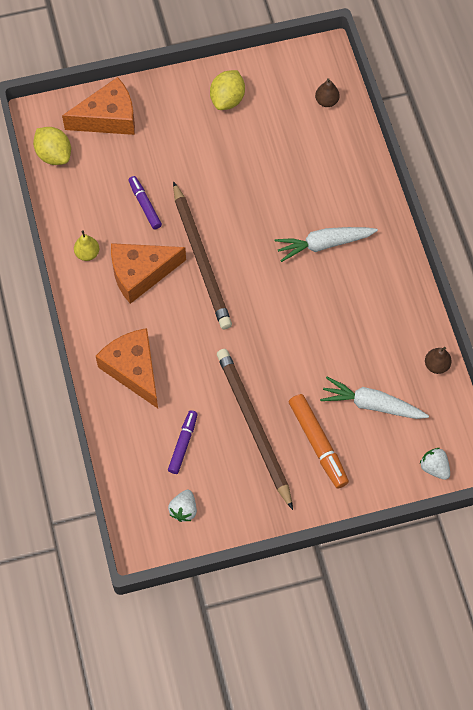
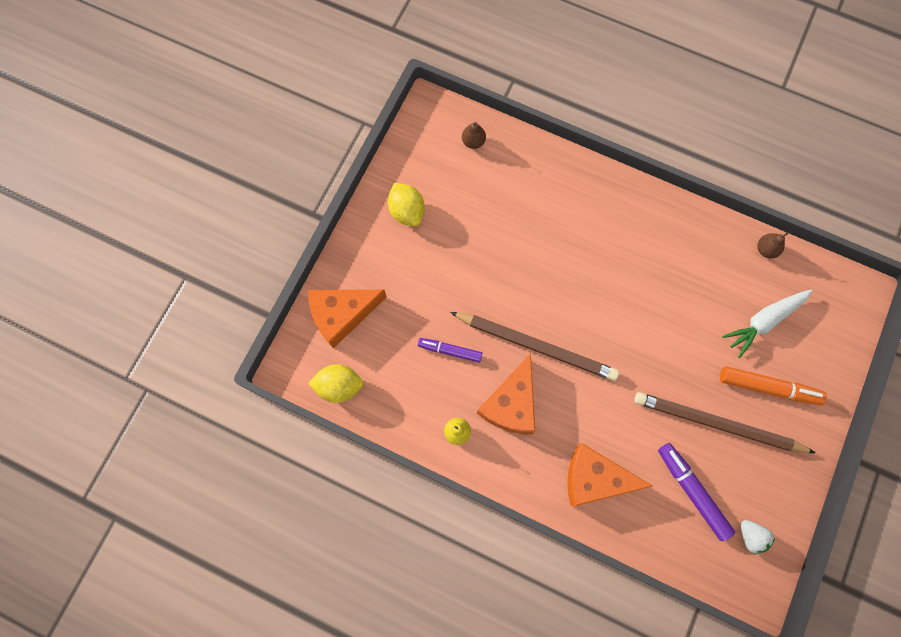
camera: 50 degrees left, 10 degrees up
(108, 118) = (342, 315): orange cheese -> orange cheese turned 135 degrees counterclockwise
(183, 444) = (692, 491): purple marker -> purple marker, size x1.54
(323, 244) = (598, 245): white carrot -> none
(434, 468) = (849, 319): white strawberry -> none

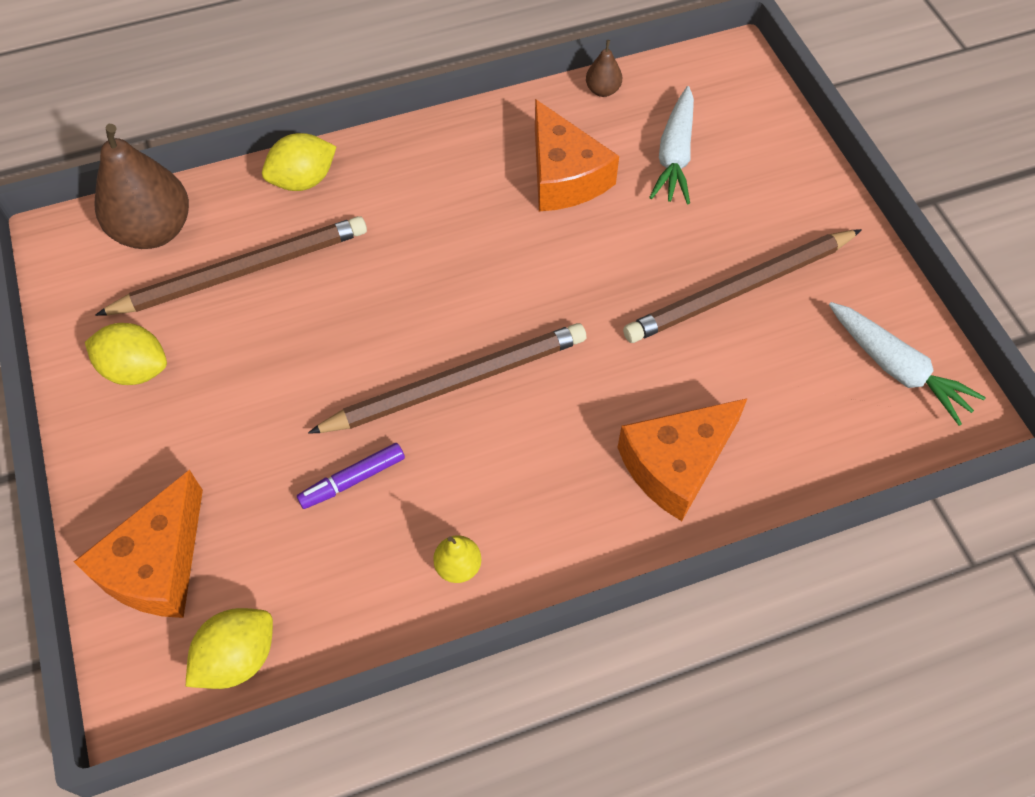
camera: 45 degrees left, 15 degrees down
(473, 142) = (154, 230): brown pear -> brown pear, size x2.21
(493, 199) = (242, 271): none -> brown pencil
(511, 404) = (492, 472): orange cheese -> orange cheese (564, 176)
(564, 173) = (303, 180): none -> yellow lemon
(692, 491) = (790, 379): purple marker -> none
(751, 536) = (897, 369): white strawberry -> white carrot
(768, 387) = (748, 212): orange marker -> none

